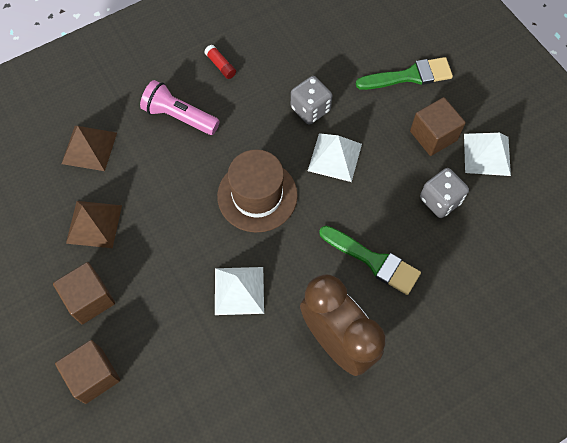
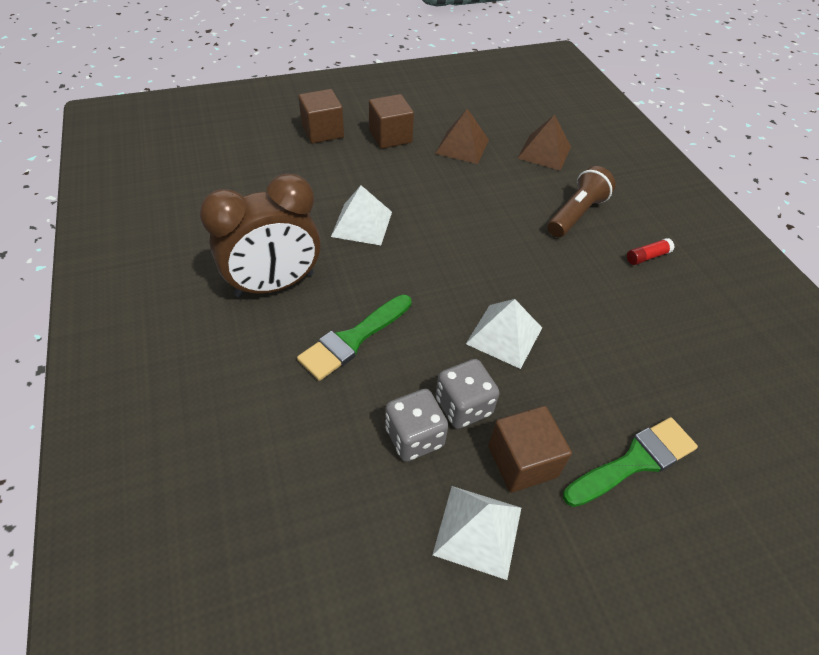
camera: 100 degrees right, 15 degrees down
(179, 116) = (576, 214): pink flashlight -> brown flashlight
(257, 195) = (466, 256): brown hat -> none
(310, 109) = (579, 327): grey dice -> grey dice (463, 406)
(410, 76) = (635, 461): green brush -> green brush turned 120 degrees counterclockwise

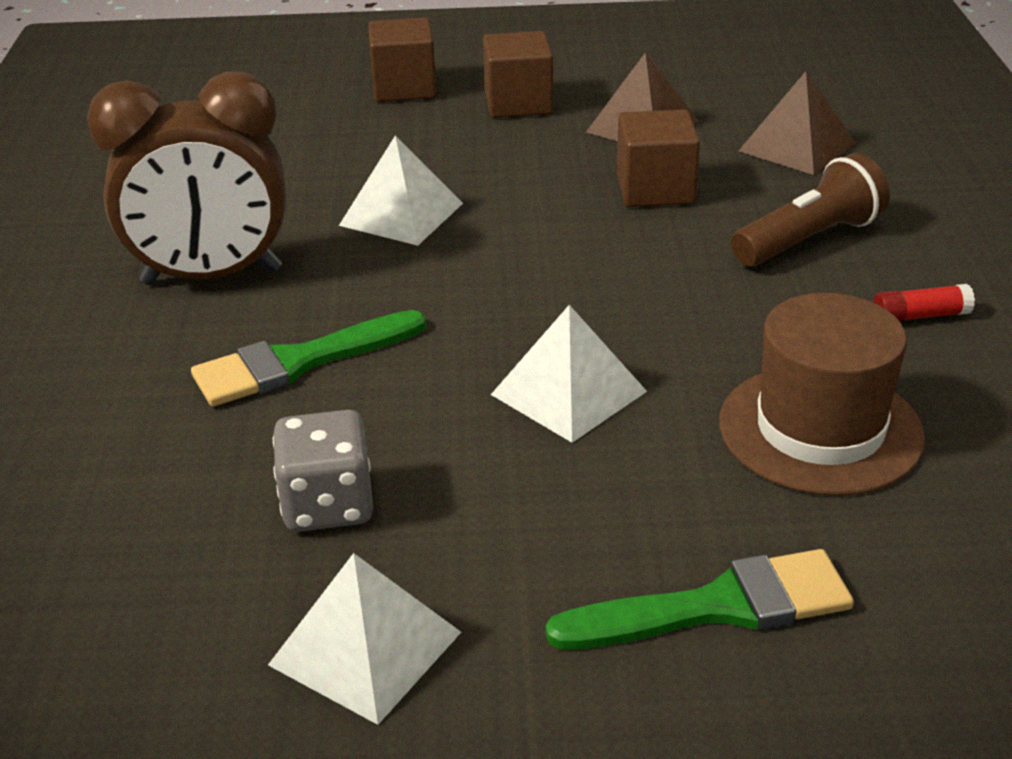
camera: 20 degrees right, 15 degrees down
(463, 406) = (437, 478): grey dice -> none
(522, 461) = (500, 569): brown cube -> brown cube (655, 189)
(633, 337) = (820, 429): none -> brown hat

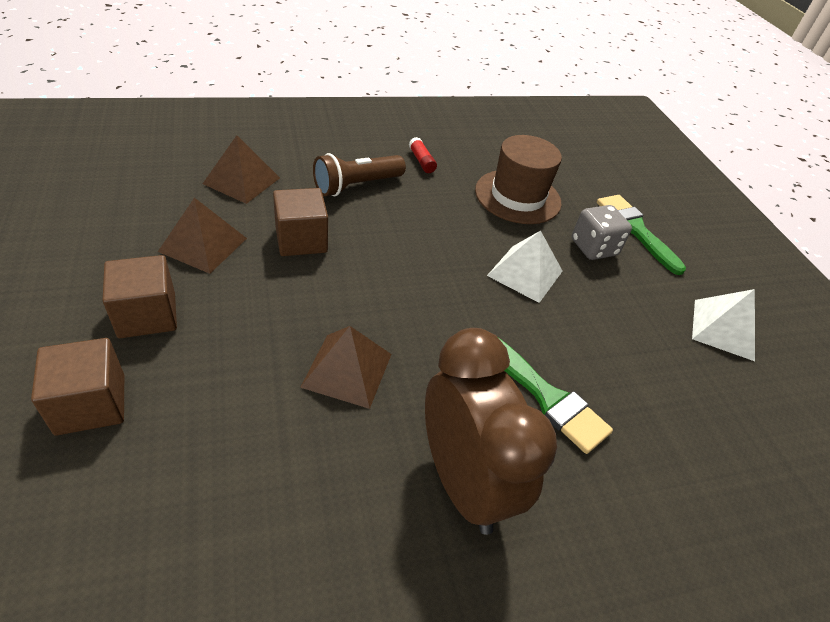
camera: 110 degrees left, 10 degrees up
(328, 505) = (653, 358): grey dice -> grey dice (593, 248)
(401, 214) = (347, 370): white pyramid -> brown pyramid
(809, 240) = (356, 186): brown flashlight -> brown flashlight turned 75 degrees counterclockwise

